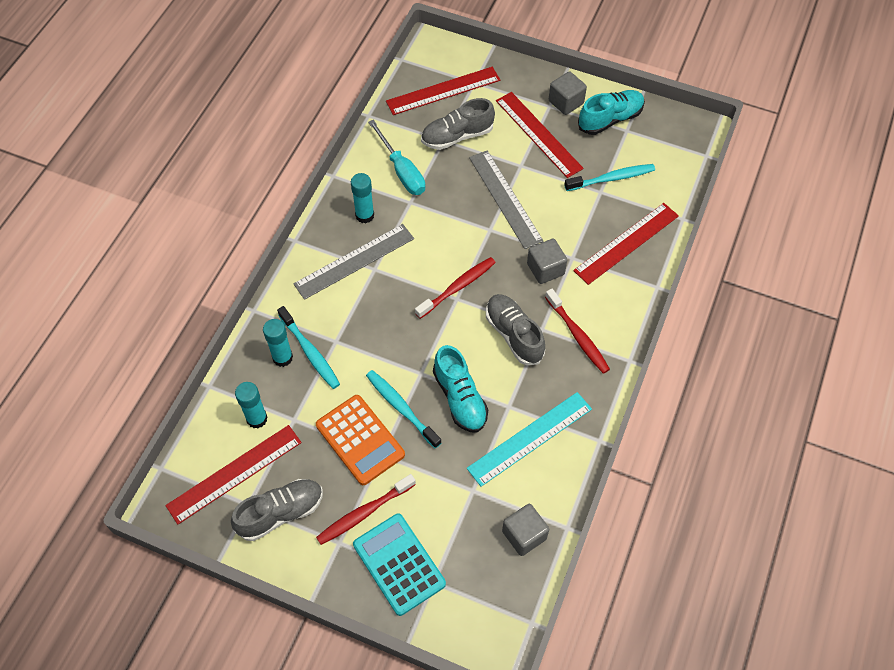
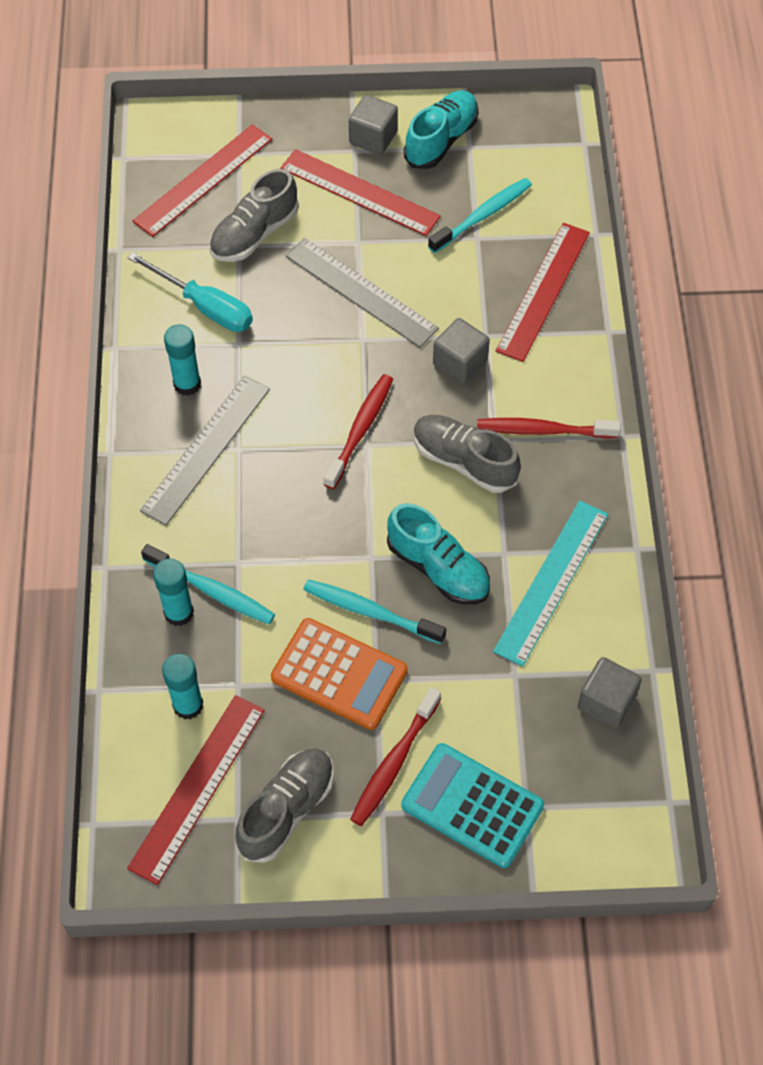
camera: 25 degrees left, 0 degrees up
(578, 335) = (543, 430): red toothbrush -> red toothbrush turned 150 degrees clockwise

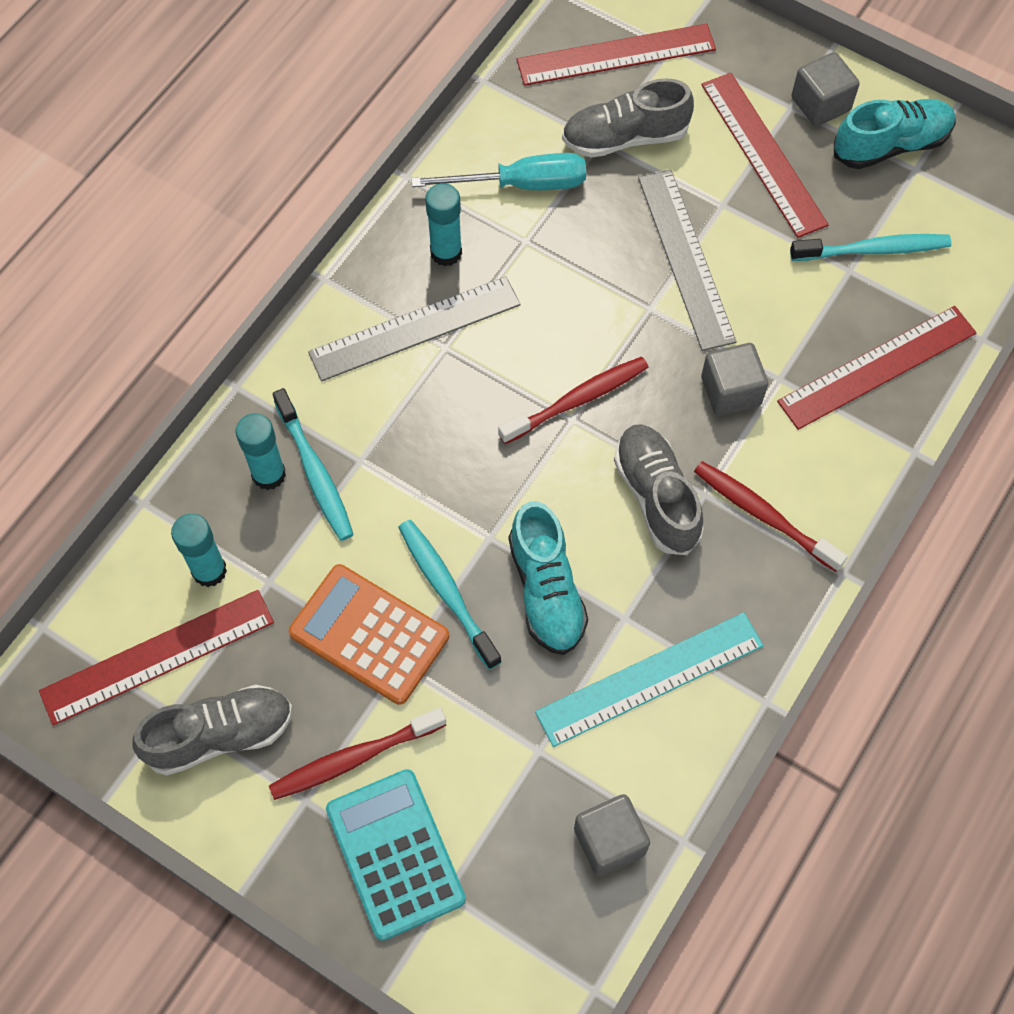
camera: 35 degrees right, 5 degrees up
(205, 306) = (521, 184): turquoise screwdriver -> turquoise screwdriver turned 75 degrees counterclockwise
(339, 674) = (369, 634): orange calculator -> orange calculator turned 150 degrees clockwise

